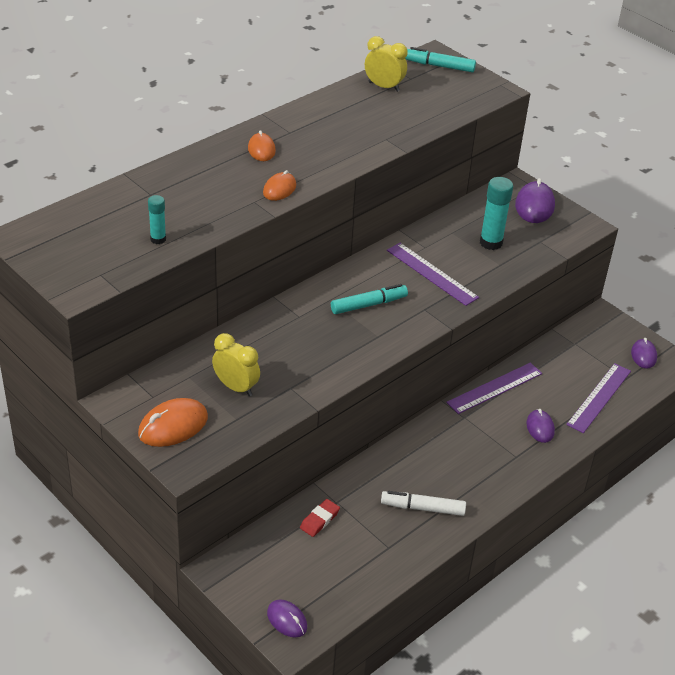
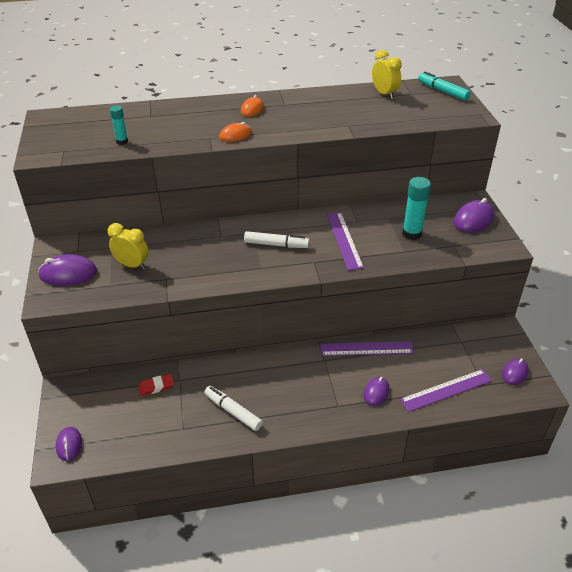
camera: 35 degrees right, 0 degrees up
(173, 426) = (68, 274): orange mouse -> purple mouse
(236, 387) = (132, 265): yellow clock -> yellow clock turned 45 degrees counterclockwise
(368, 305) = (276, 244): turquoise marker -> white marker

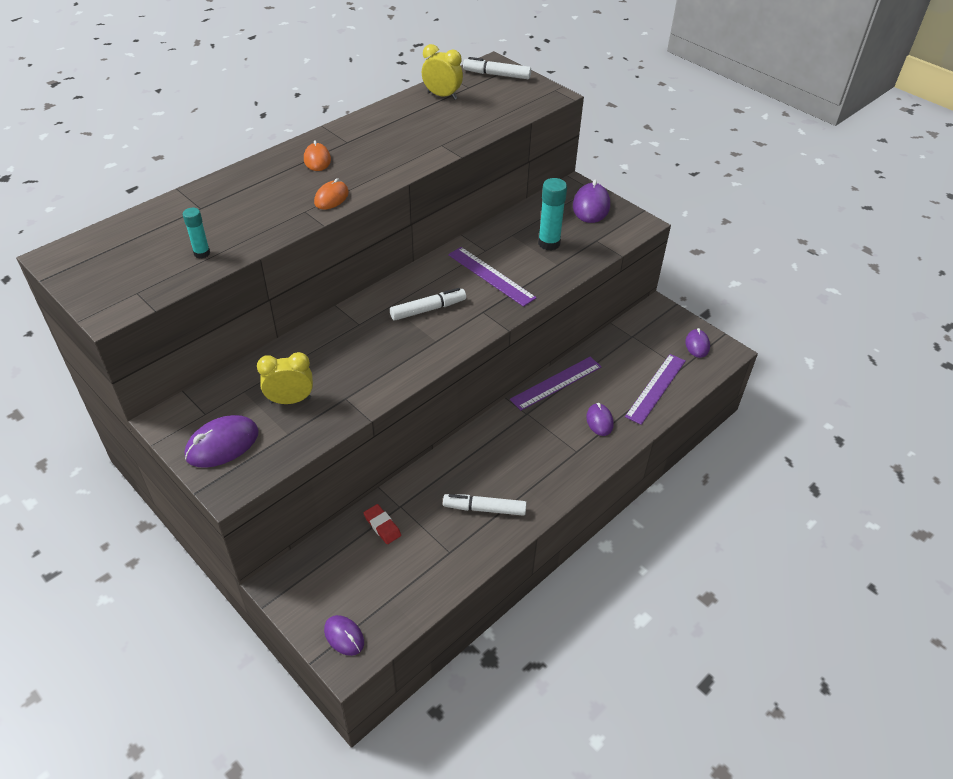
camera: 35 degrees left, 5 degrees up
(156, 386) = (382, 526): red eraser -> red eraser turned 75 degrees counterclockwise
(442, 91) = (497, 75): turquoise marker -> white marker

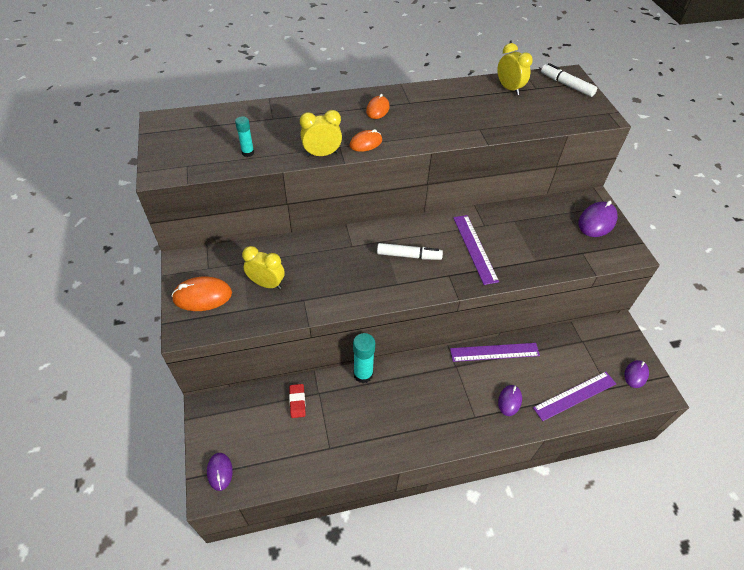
camera: 30 degrees right, 5 degrees up
(222, 444) = (202, 296): purple mouse -> orange mouse
(291, 225) = (322, 154): none -> yellow clock
(484, 509) = (376, 427): white marker -> none
(549, 243) = (540, 239): turquoise glue stick -> turquoise glue stick (363, 374)

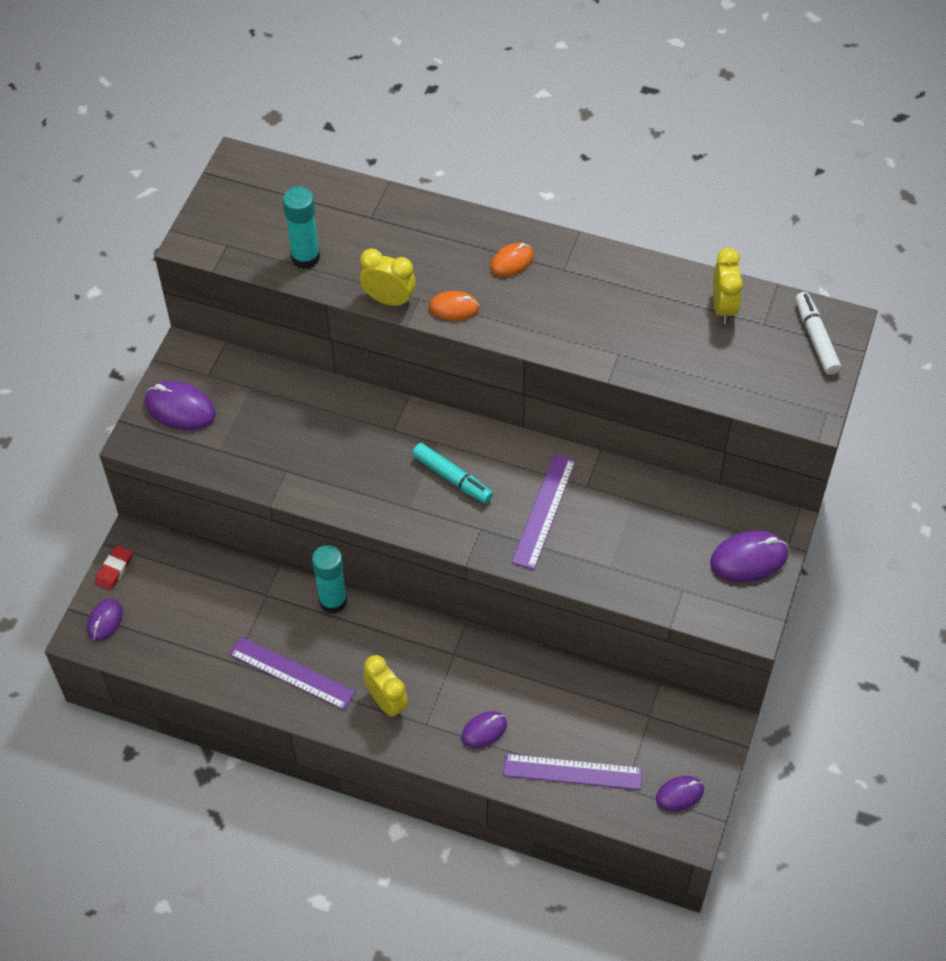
camera: 35 degrees right, 5 degrees up
(202, 296) = (180, 408): orange mouse -> purple mouse
(248, 153) = (305, 258): turquoise glue stick -> turquoise glue stick, size x1.72
(267, 284) = (259, 429): yellow clock -> yellow clock (387, 702)
(297, 402) = (235, 591): red eraser -> red eraser (114, 569)
(408, 255) = (452, 478): white marker -> turquoise marker
(494, 352) = (518, 664): purple ruler -> purple ruler (292, 673)

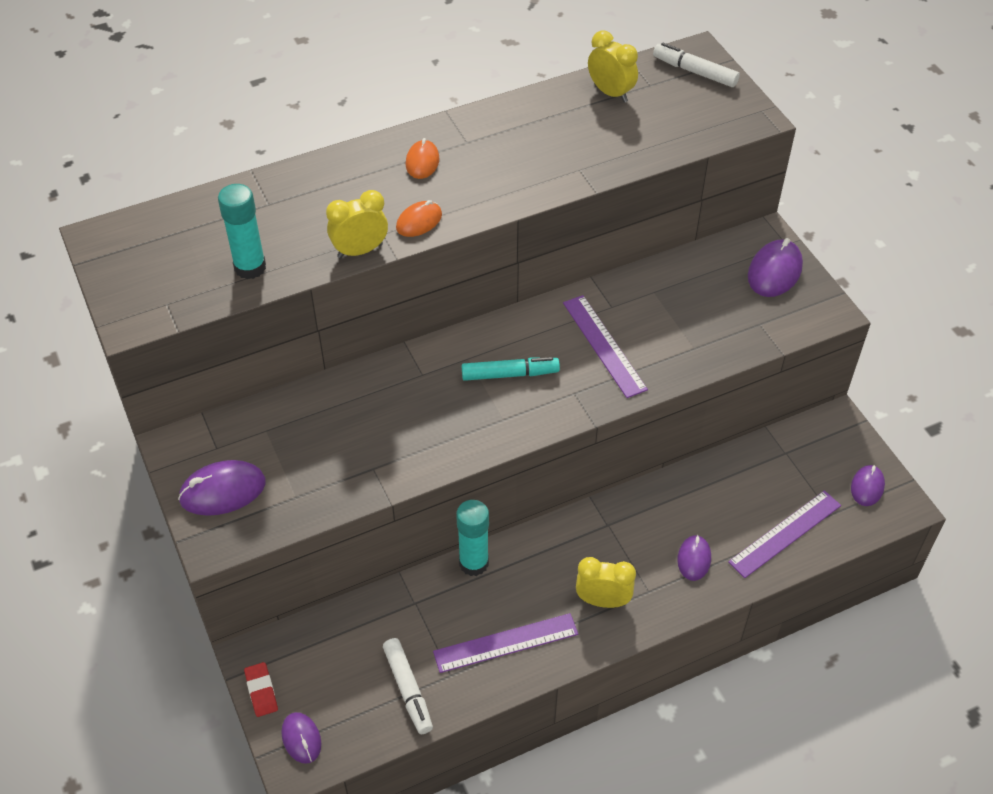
camera: 45 degrees left, 5 degrees down
(199, 647) = (408, 689): none -> white marker

